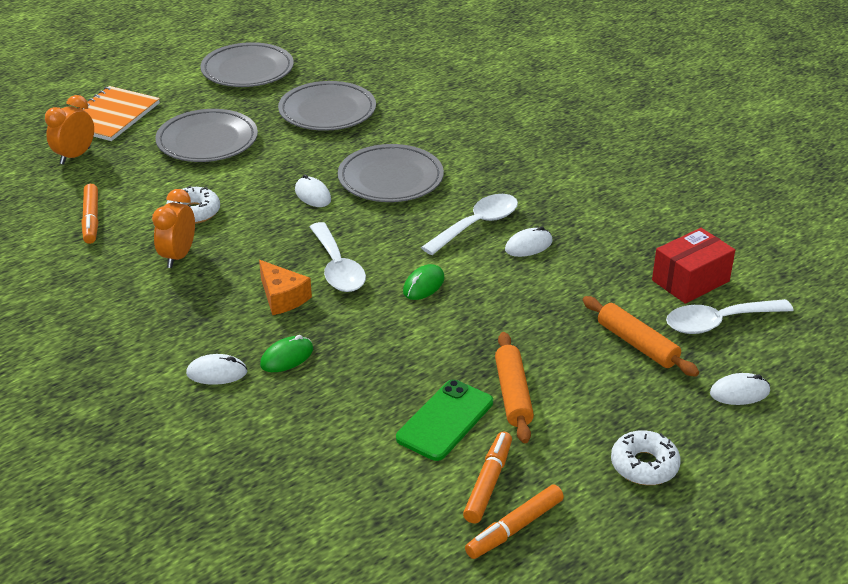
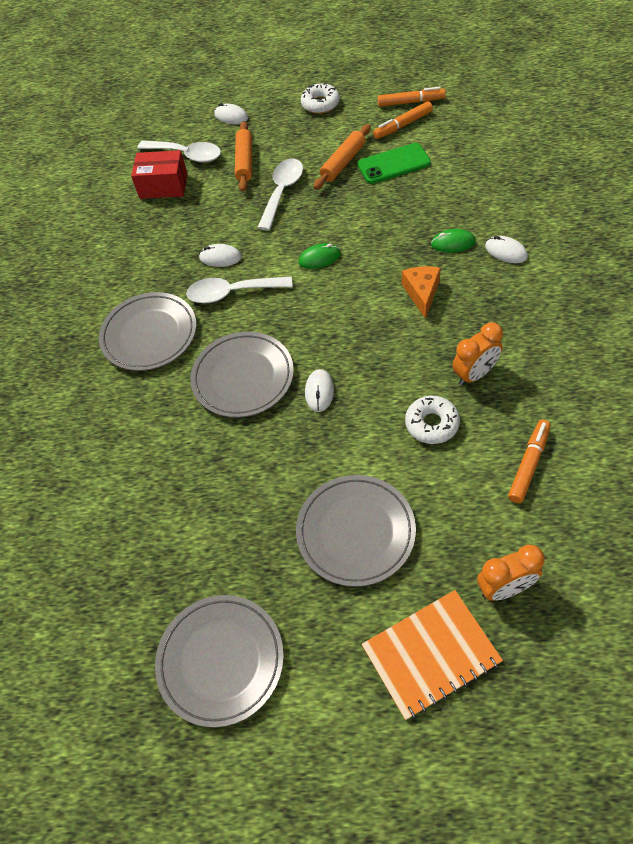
camera: 135 degrees left, 20 degrees up
(327, 111) = (208, 513): grey plate -> grey plate (149, 335)
(337, 268) = (363, 301): white spoon -> white spoon (282, 192)

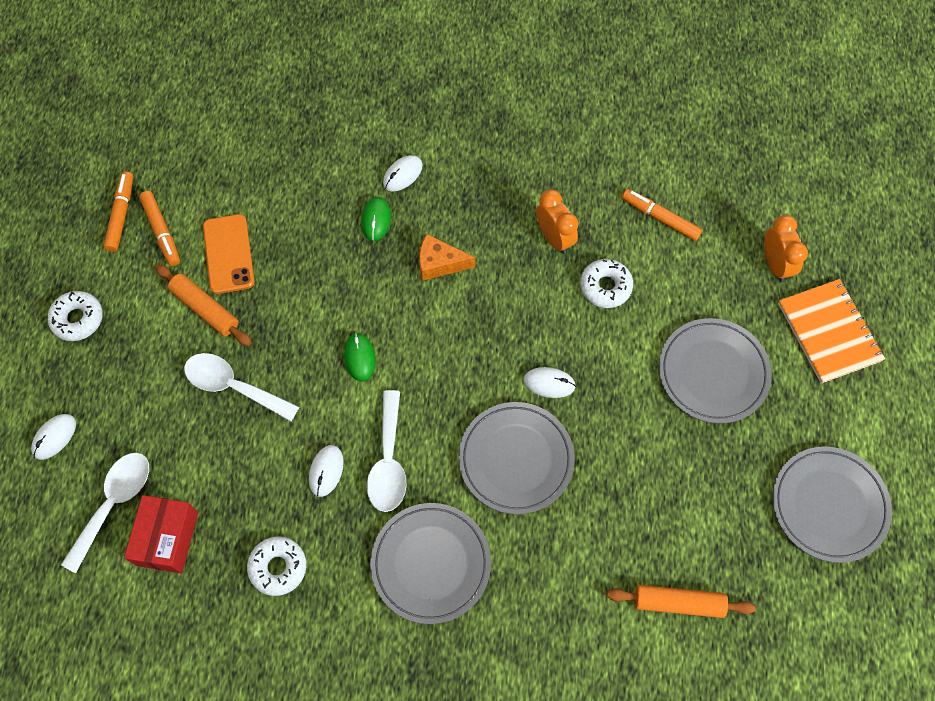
camera: 90 degrees left, 10 degrees up
(144, 246) = (278, 567): none -> white donut
(245, 162) = (158, 427): orange rolling pin -> orange rolling pin (678, 603)
(393, 164) = (228, 254): green phone -> orange phone

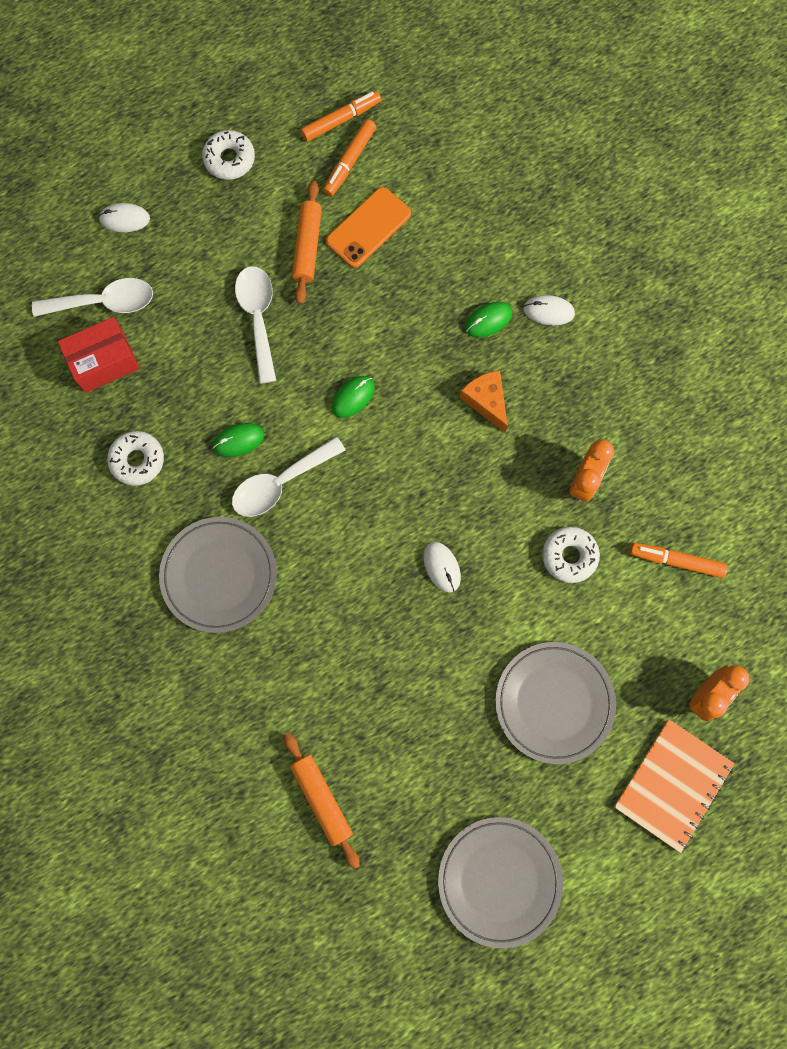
camera: 55 degrees right, 10 degrees up
(326, 471) = (238, 440): white mouse -> green mouse
(516, 459) = (354, 584): grey plate -> none
(660, 218) = (676, 561): orange marker -> orange marker turned 75 degrees counterclockwise

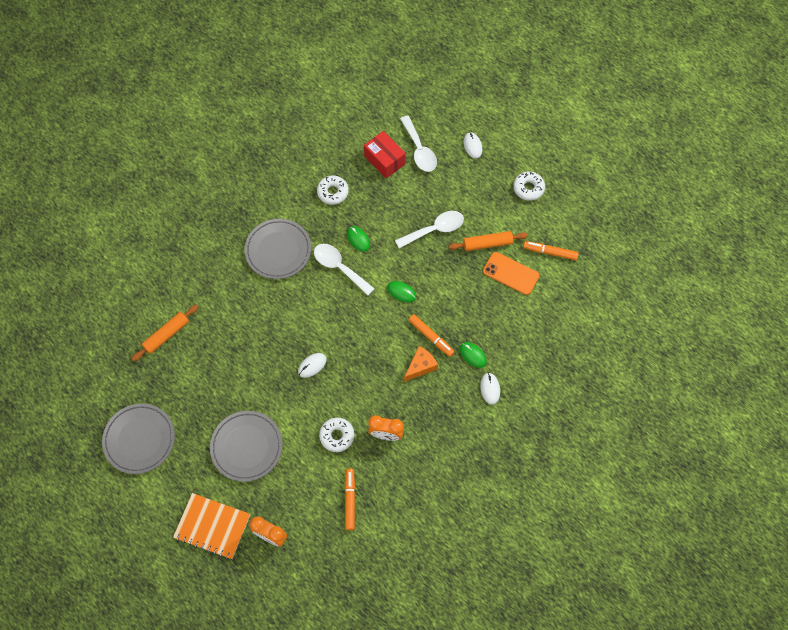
camera: 75 degrees right, 10 degrees down
(341, 120) = (576, 240): orange marker -> orange marker (431, 337)

